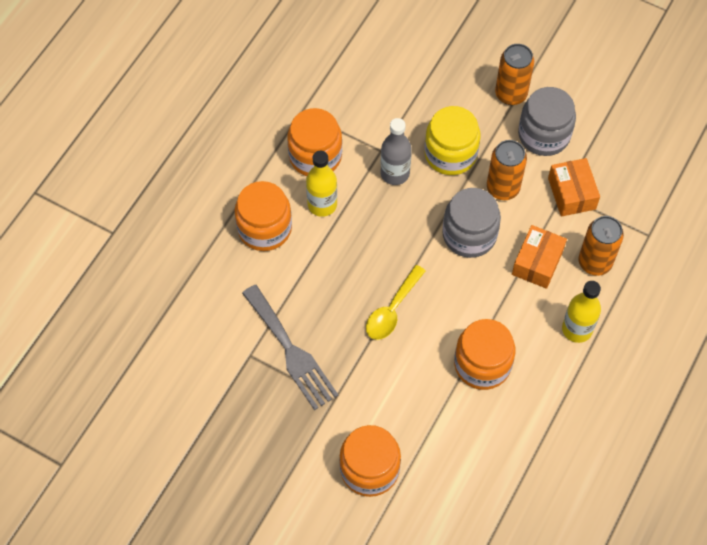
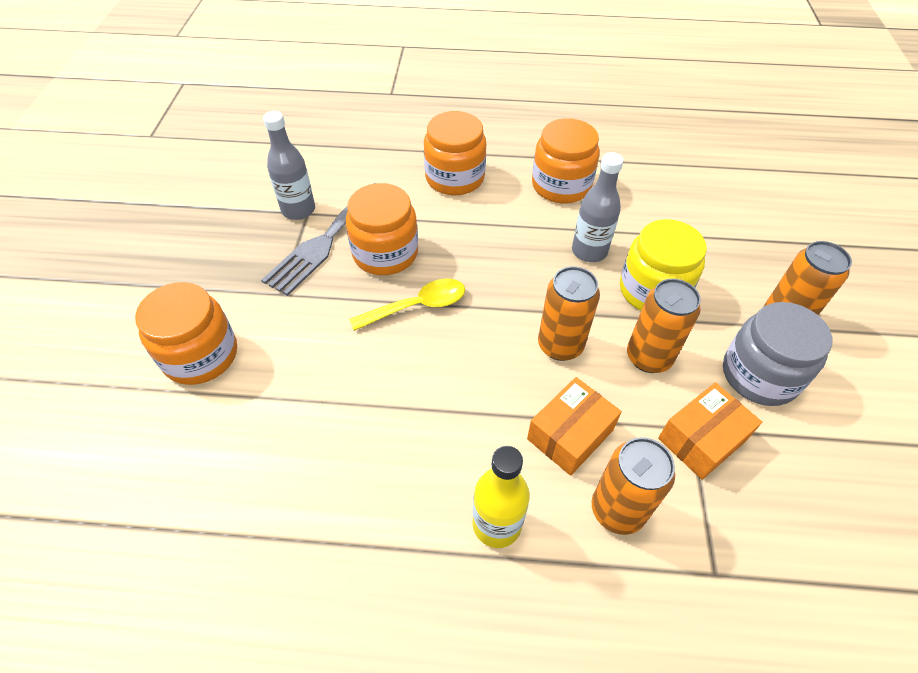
camera: 65 degrees right, 10 degrees down
(242, 361) = (298, 210): none -> grey bottle
(322, 204) = (509, 208): yellow bottle -> none
(392, 310) = (417, 306): yellow spoon -> yellow spoon turned 150 degrees clockwise
(469, 235) = (560, 345): grey jar -> orange can
(482, 364) = (386, 423): orange jar -> orange jar (385, 253)
(537, 262) = (570, 434): orange box -> orange box turned 45 degrees counterclockwise

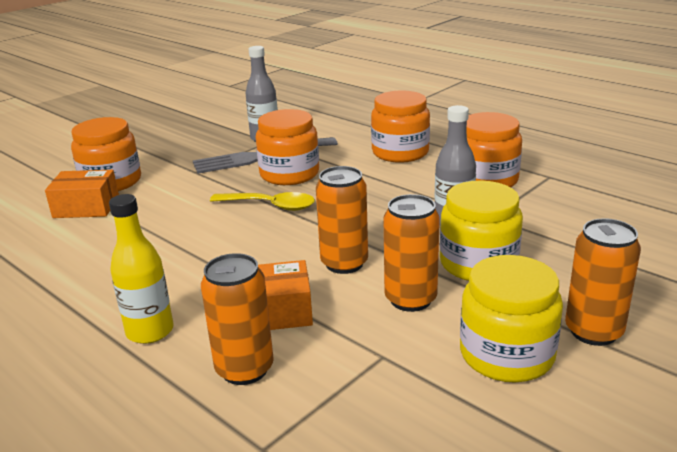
camera: 40 degrees right, 25 degrees down
(702, 439) = (382, 366): orange box -> orange box (86, 207)
(759, 375) = (506, 354): grey jar -> yellow jar

